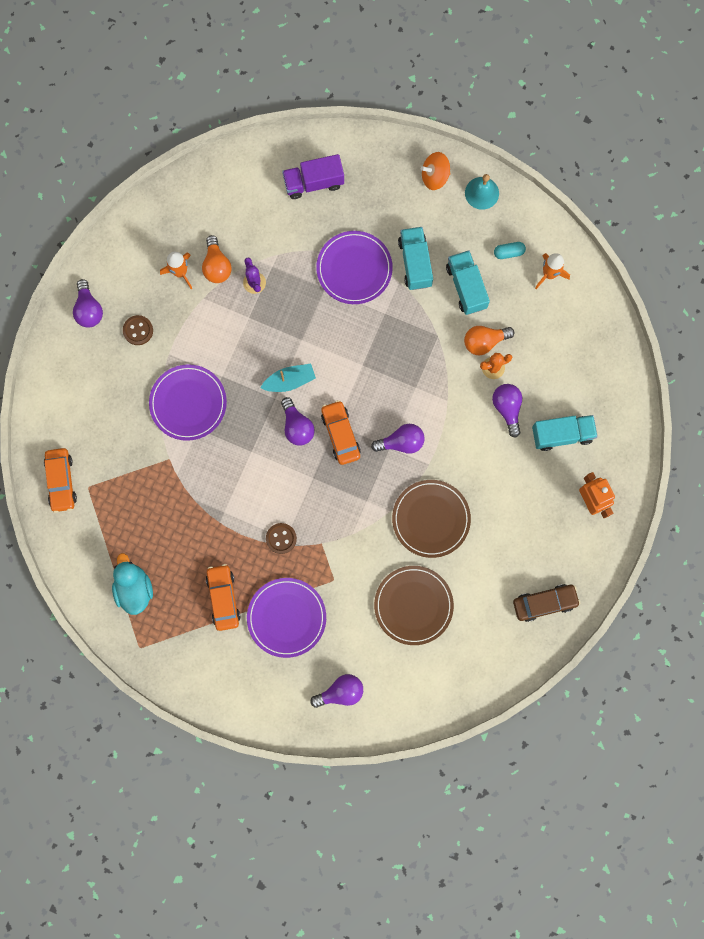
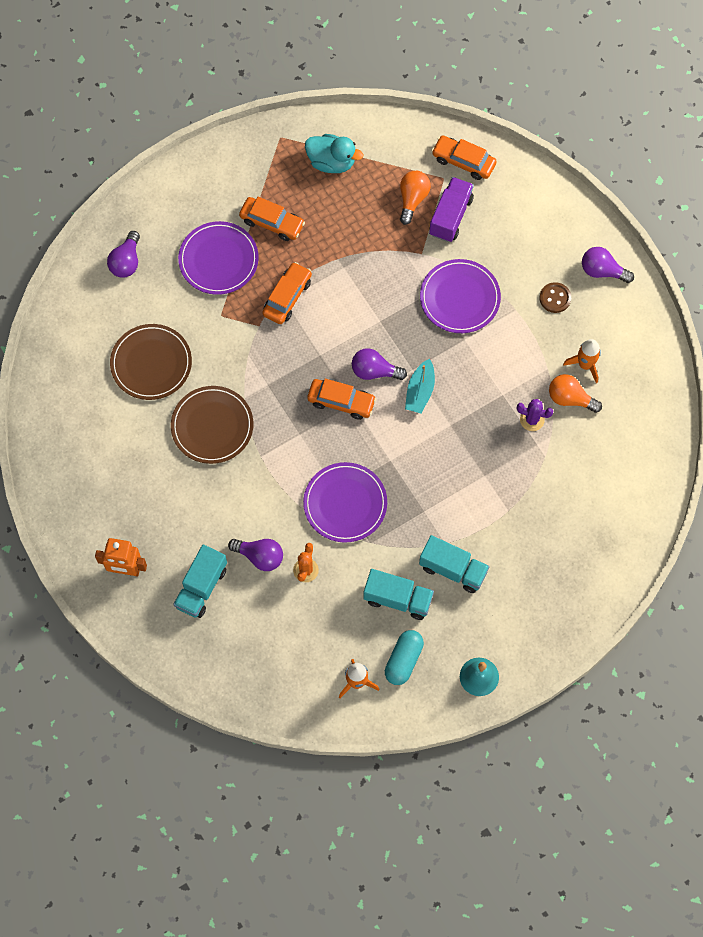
camera: 125 degrees right, 10 degrees down
(281, 538) = (287, 297): brown button -> orange car
(313, 182) = (594, 532): purple truck -> purple truck (450, 216)
(354, 269) = (485, 513): purple plate -> purple plate (345, 503)
(401, 442) = (297, 447): purple light bulb -> none
(435, 176) = (525, 644): orange spinning top -> none
(484, 342) = (335, 579): orange light bulb -> orange light bulb (412, 199)
(508, 252) = (403, 660): turquoise capsule -> turquoise capsule, size x1.60
(544, 603) = (70, 469): brown car -> none

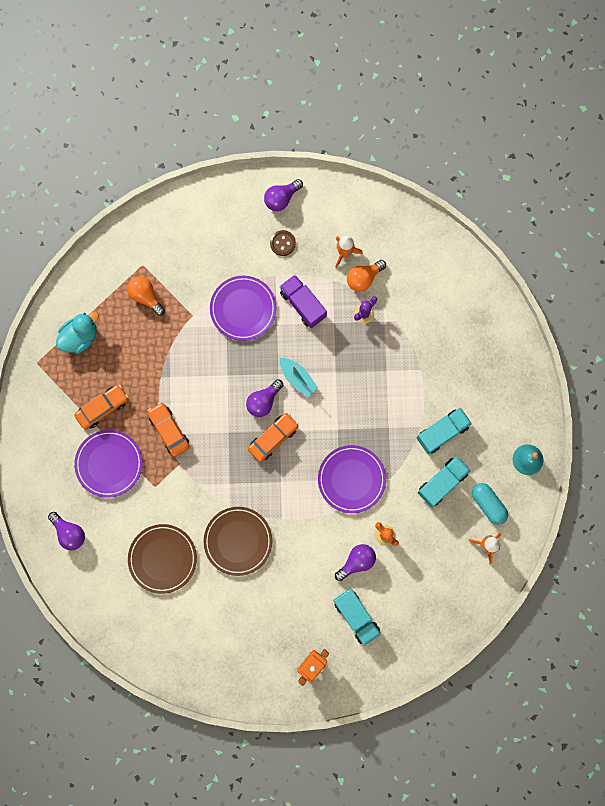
camera: 60 degrees left, 10 degrees up
(450, 216) = (176, 277): purple truck -> purple truck (303, 304)
(463, 161) = (138, 243): orange car -> none

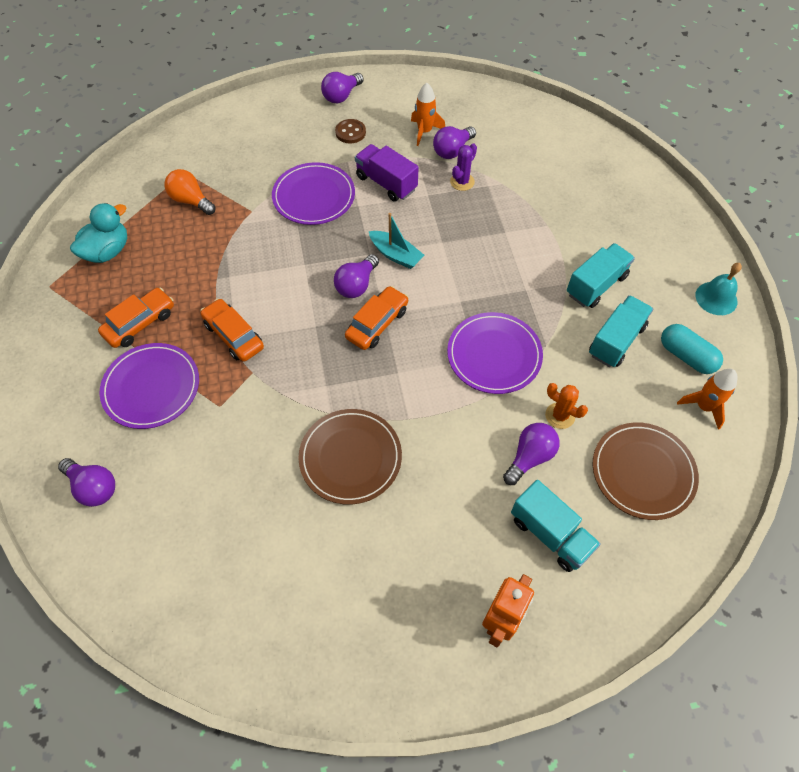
camera: 10 degrees left, 20 degrees down
(162, 558) = (240, 500): brown plate -> brown plate (643, 472)
(363, 278) = (452, 150): orange light bulb -> purple light bulb

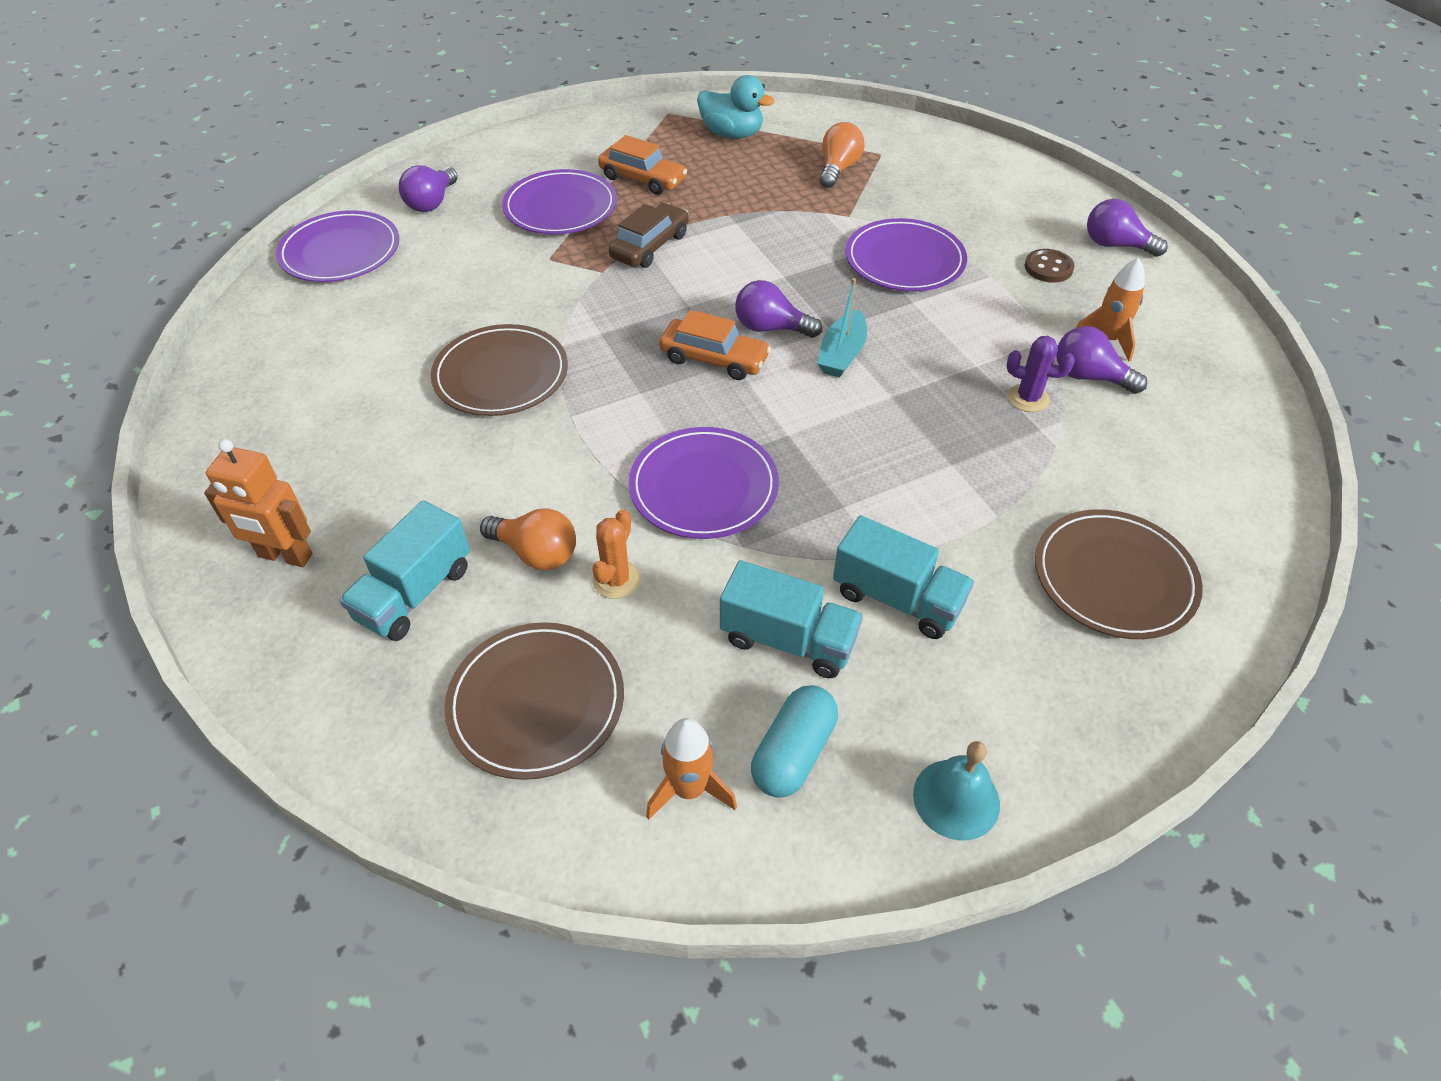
camera: 75 degrees right, 10 degrees down
(135, 571) = (340, 251): none -> purple plate
(234, 335) = (650, 246): orange car -> brown car
(386, 183) = (972, 320): purple truck -> none
(530, 457) = (536, 553): purple light bulb -> orange light bulb
(597, 194) = (1114, 577): none -> brown plate

